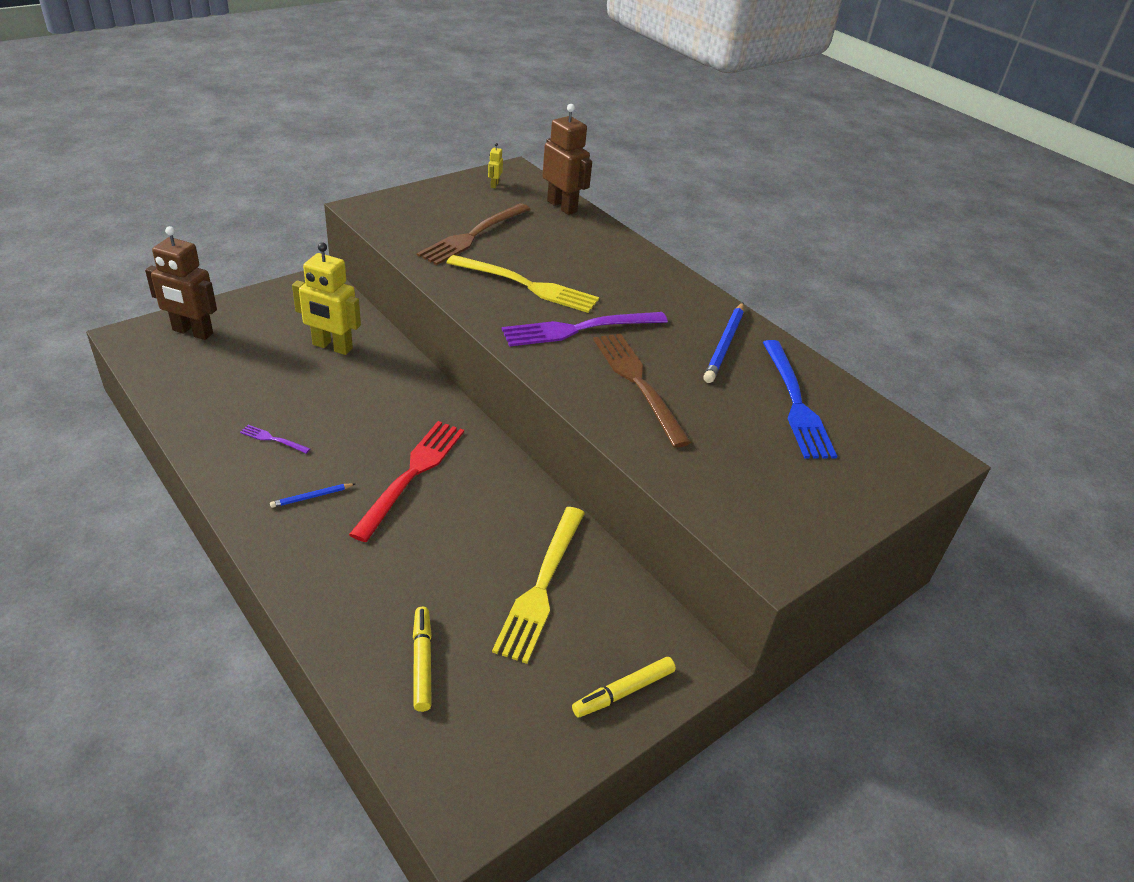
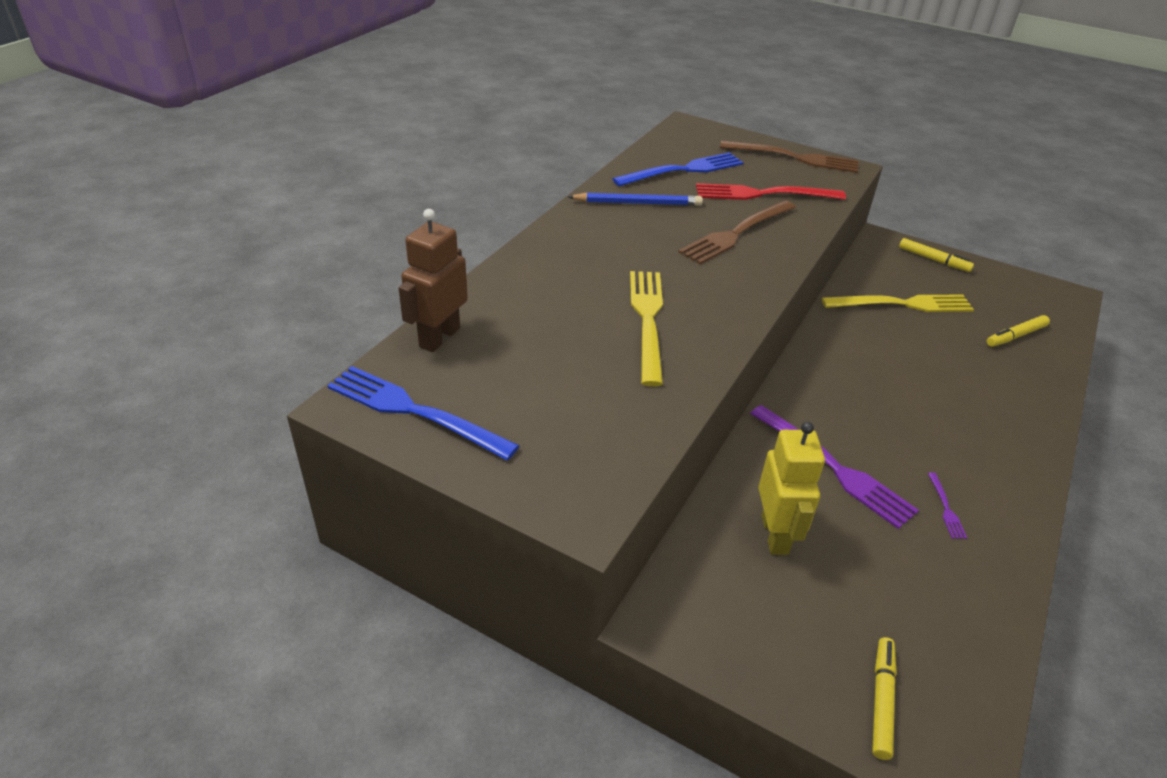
camera: 110 degrees left, 0 degrees up
(192, 332) = (881, 700): brown robot -> yellow marker
(312, 497) = (970, 447): blue pencil -> none
(412, 473) = (879, 398): red fork -> red fork (762, 194)
(472, 236) = (576, 387): brown fork -> brown fork (795, 158)
(494, 185) = (413, 411): yellow robot -> blue fork
(577, 329) = (693, 275): purple fork -> purple fork (835, 469)

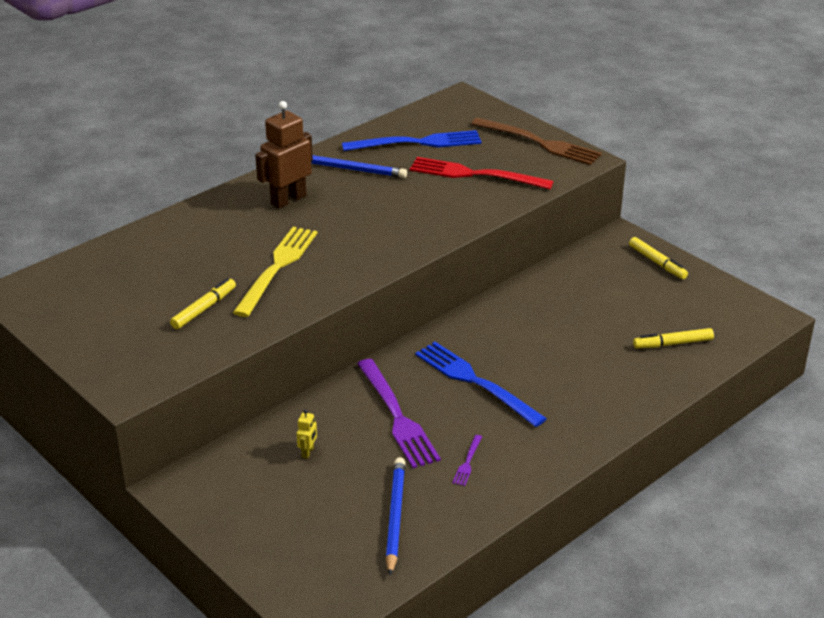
camera: 20 degrees right, 5 degrees down
(413, 411) = (53, 304): blue fork -> blue fork (474, 381)
(439, 337) = (105, 256): brown robot -> brown robot (288, 199)
(735, 234) = (415, 208): brown fork -> none
(775, 534) = (308, 452): yellow robot -> yellow robot, size x0.43
(881, 700) = (300, 567): yellow marker -> yellow marker (204, 309)
(904, 304) = (585, 298): yellow fork -> none
(929, 598) = (395, 517): none -> blue pencil

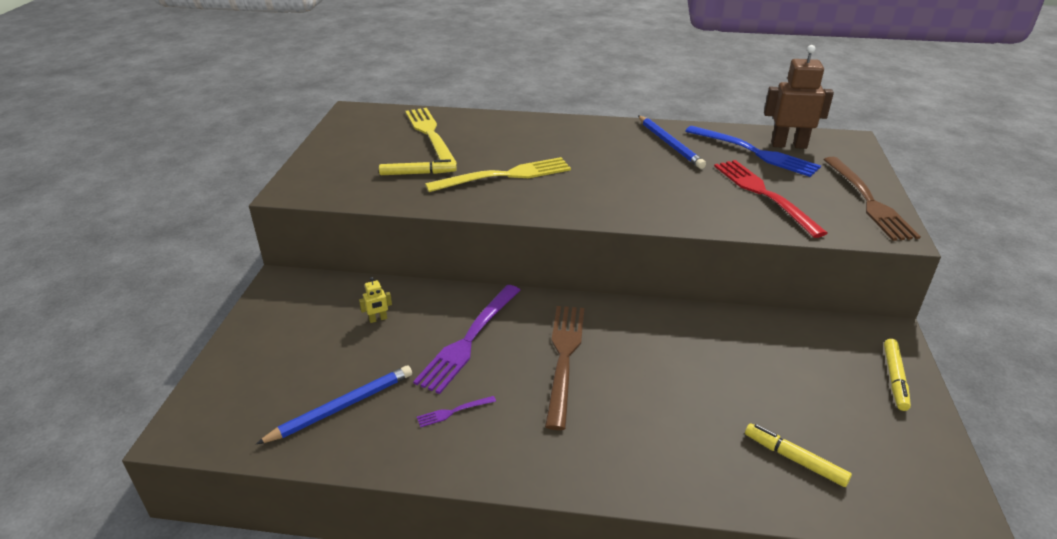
camera: 50 degrees right, 0 degrees up
(138, 270) = (429, 134): none -> yellow fork
(288, 199) = (592, 142): brown robot -> brown robot (788, 145)
(474, 381) = (564, 357): blue fork -> brown fork

